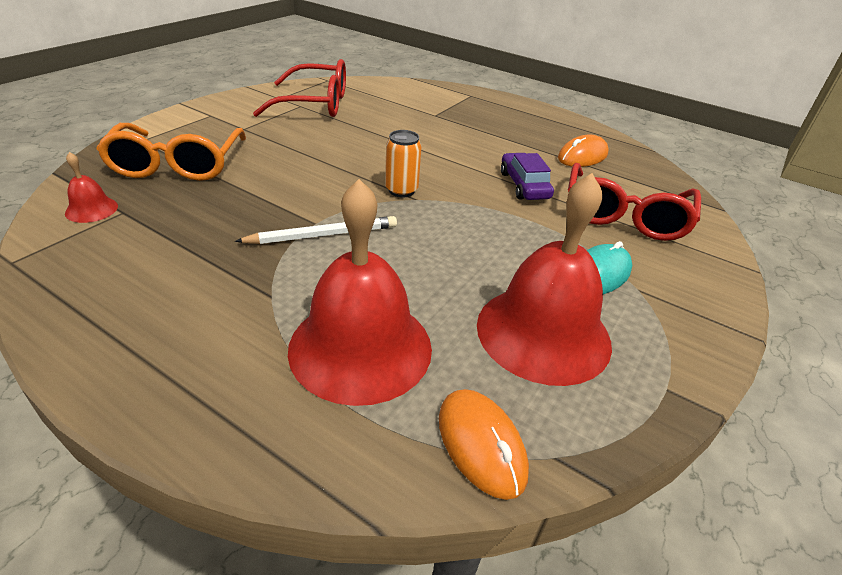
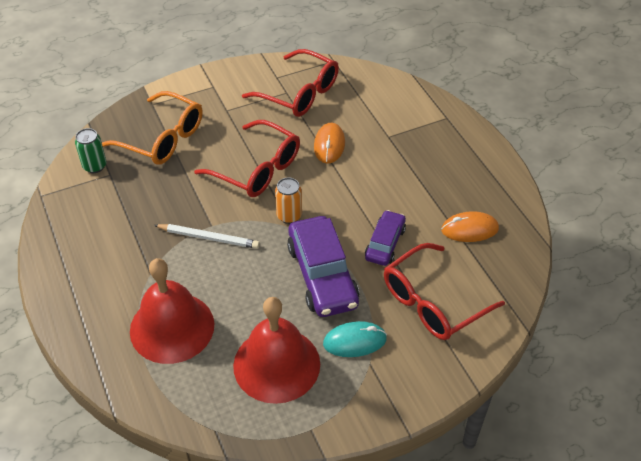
camera: 35 degrees right, 10 degrees up
(91, 209) = (95, 166): red bell -> green can
(177, 164) = (162, 138): orange glasses -> orange glasses turned 90 degrees counterclockwise
(324, 163) = (256, 169): none -> red glasses
(481, 444) = (186, 406): orange mouse -> orange mouse (329, 145)
(494, 228) = (322, 275): none -> purple car

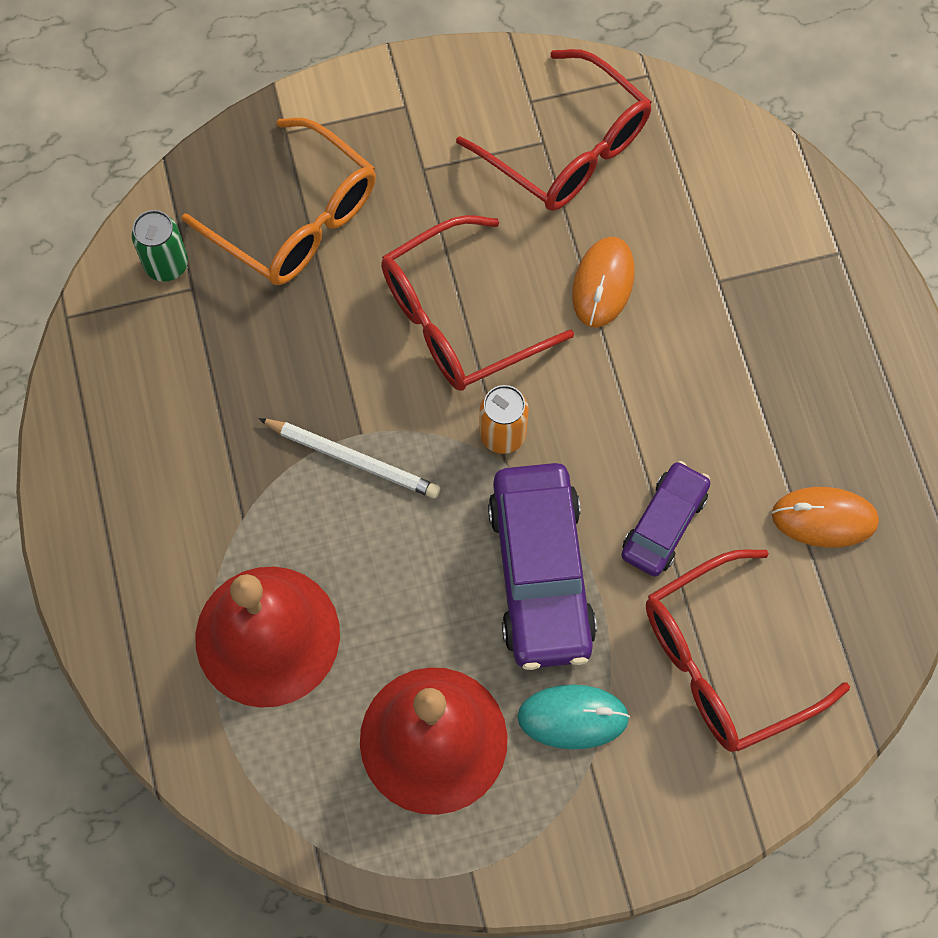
camera: 10 degrees right, 20 degrees up
(256, 169) = (459, 318): red glasses -> red glasses turned 105 degrees clockwise

